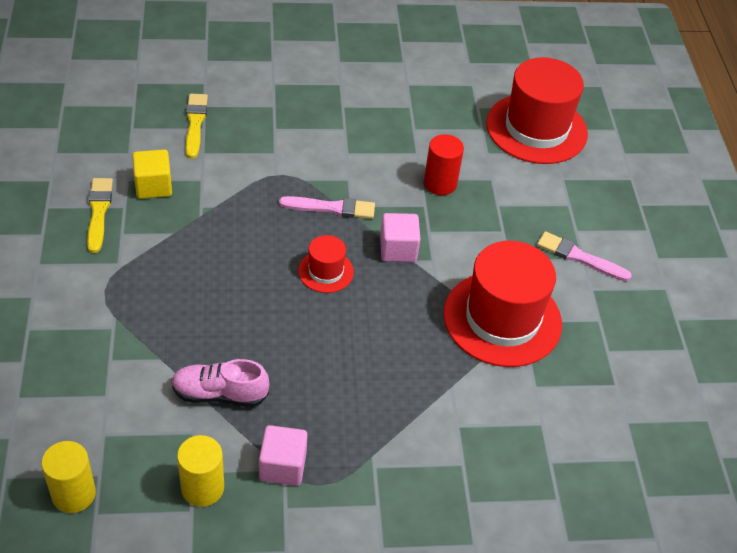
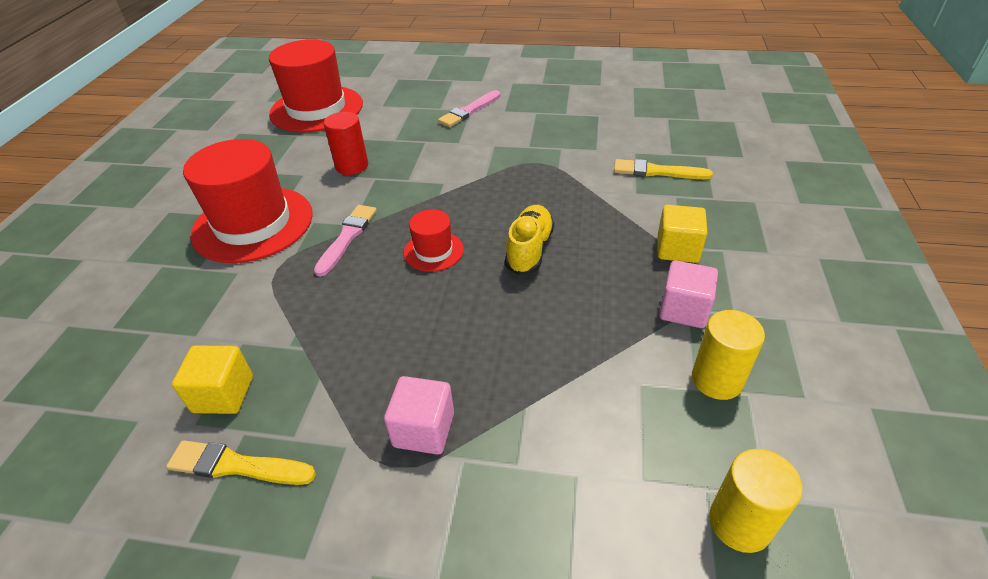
camera: 70 degrees left, 5 degrees down
(195, 124) = (137, 340): yellow brush -> yellow brush (657, 171)
(219, 394) = (586, 353): pink shoe -> none
(342, 341) = (529, 250): none -> yellow shoe
(369, 463) = (677, 249): none -> yellow cube
(398, 249) = (423, 200): pink cube -> pink cube (424, 429)
(502, 319) = (523, 155): red hat -> red hat (253, 224)

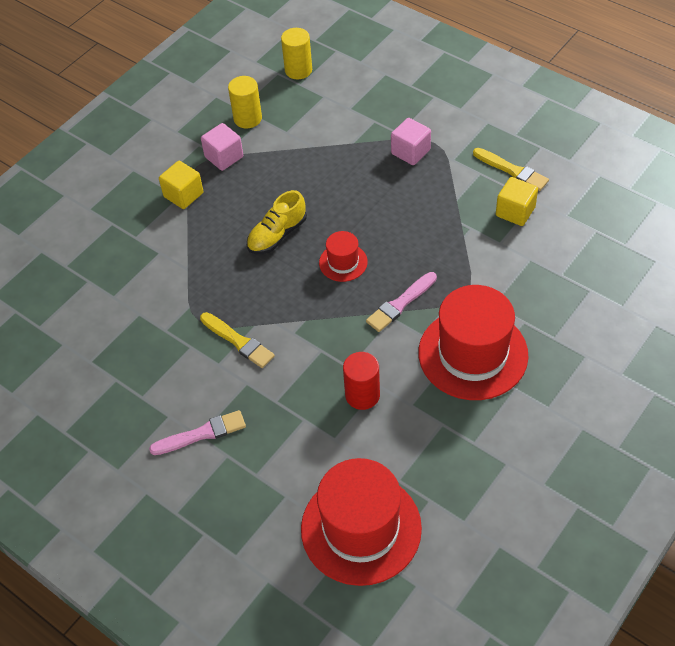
camera: 150 degrees left, 10 degrees up
(657, 171) = (120, 266): yellow brush -> yellow brush (238, 341)

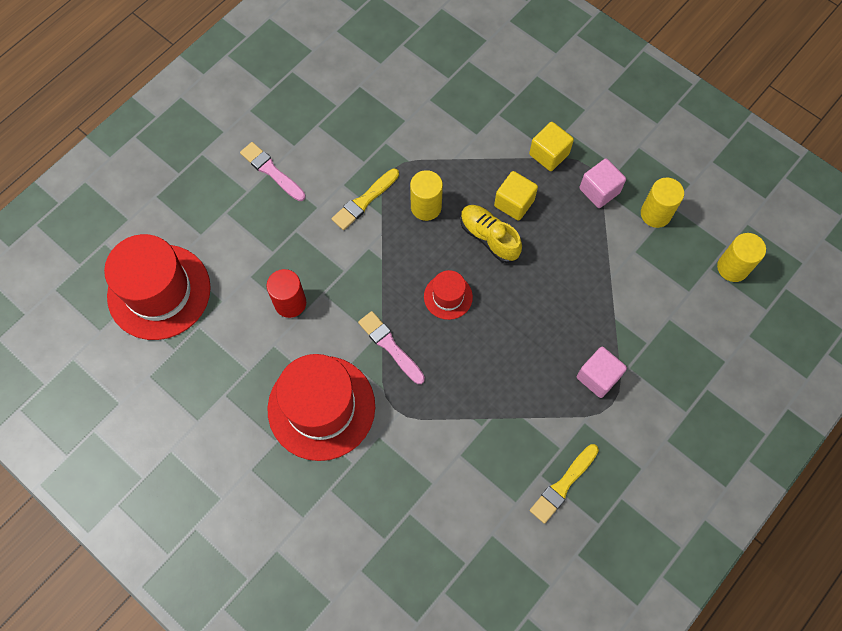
camera: 90 degrees right, 15 degrees up
(201, 434) = (272, 171): pink brush -> pink brush turned 150 degrees clockwise
(244, 288) = (426, 207): none -> yellow cylinder
(515, 211) = (501, 478): yellow cube -> yellow cube (514, 203)

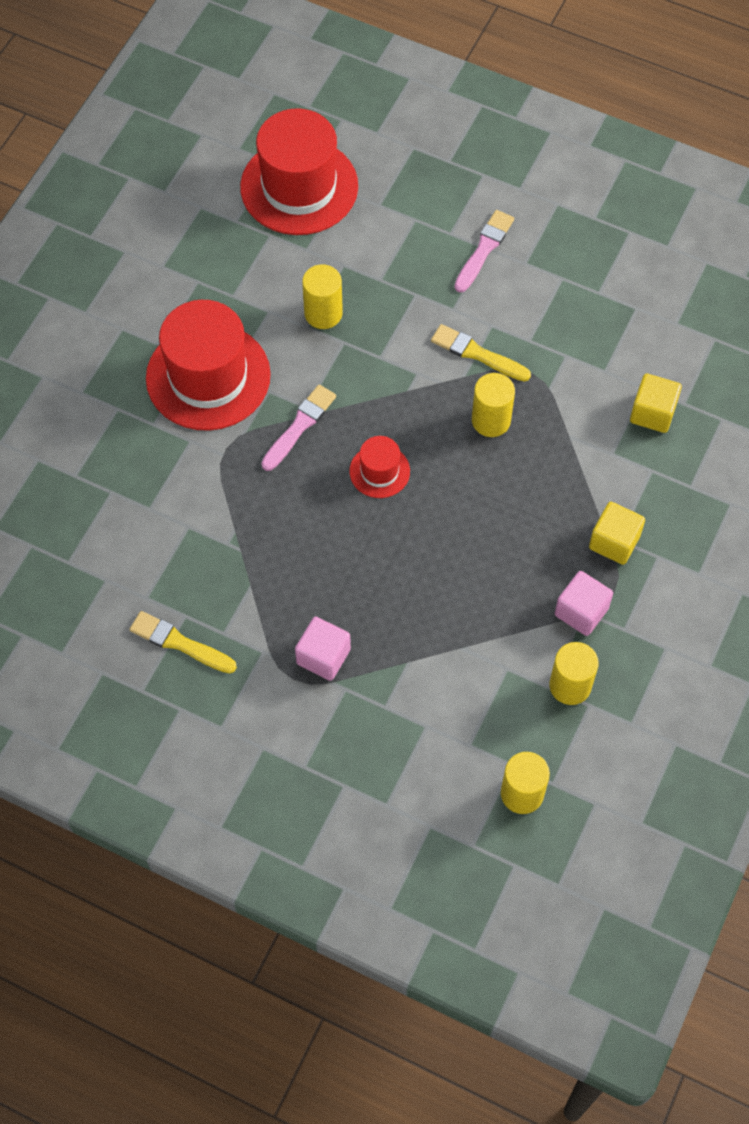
camera: 75 degrees right, 5 degrees down
(290, 303) = (323, 313): red cylinder -> yellow cylinder
(489, 237) = (472, 498): yellow shoe -> none
(514, 203) = (529, 516): yellow cube -> yellow cube (652, 413)

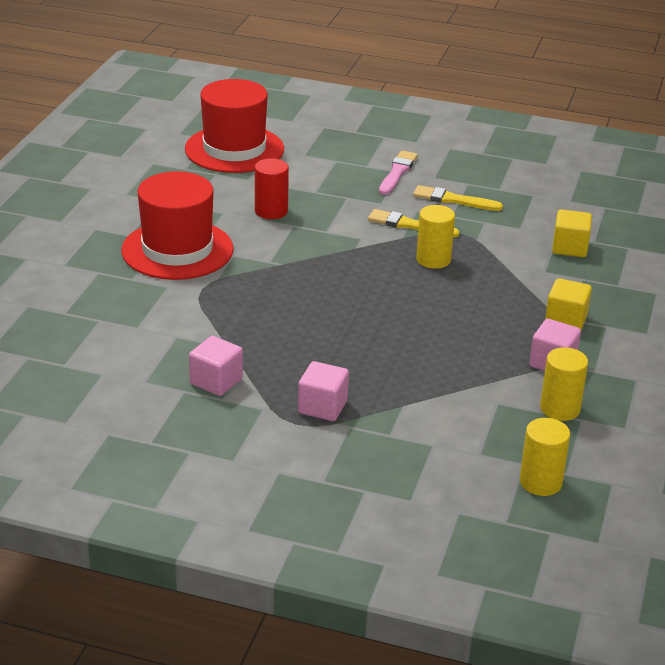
camera: 10 degrees left, 30 degrees down
(180, 643) = (182, 408): yellow brush -> yellow brush (454, 200)
(220, 605) = (216, 381): none -> pink cube
(299, 426) = (265, 272): pink brush -> none
(323, 313) = (271, 211): yellow cylinder -> red cylinder
(379, 471) = (344, 293): red hat -> none

